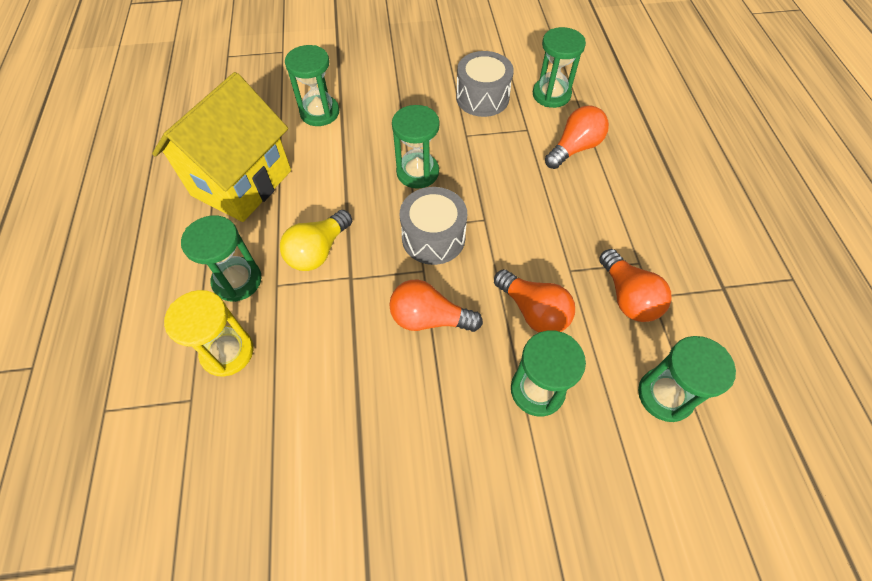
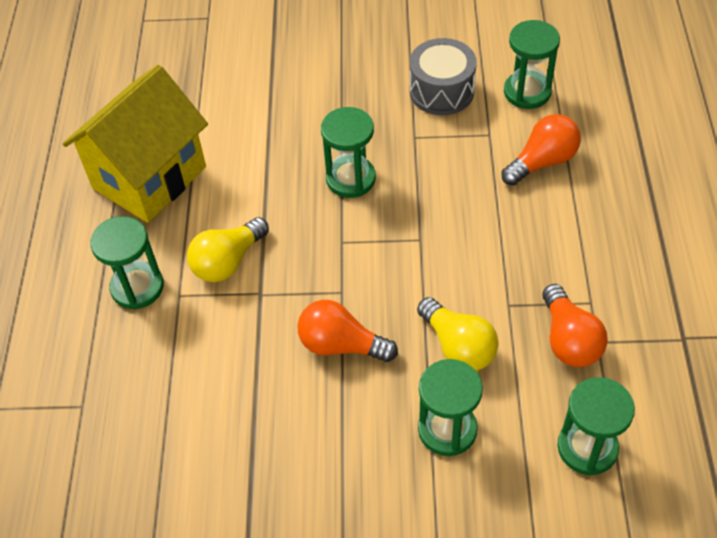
camera: 10 degrees right, 5 degrees down
(227, 352) = (122, 361): yellow hourglass -> none
(319, 112) = (245, 98): green hourglass -> none
(433, 238) = (358, 256): grey drum -> none
(533, 311) = (458, 346): orange light bulb -> yellow light bulb

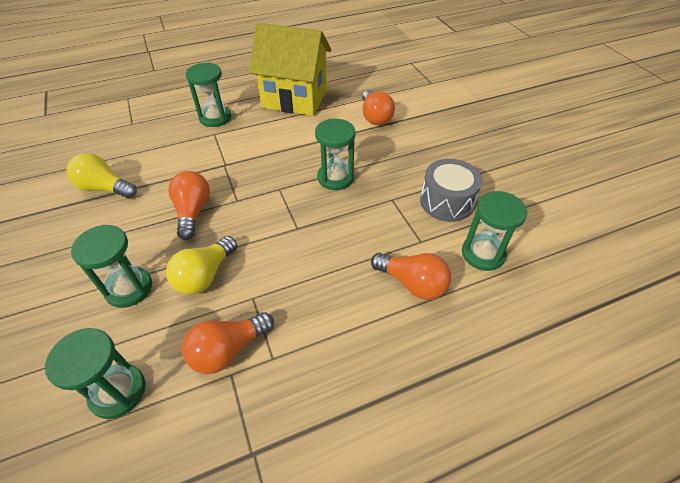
camera: 65 degrees right, 5 degrees down
(228, 261) = (245, 145): yellow light bulb -> yellow light bulb (105, 188)
(249, 101) = (375, 117): none -> orange light bulb

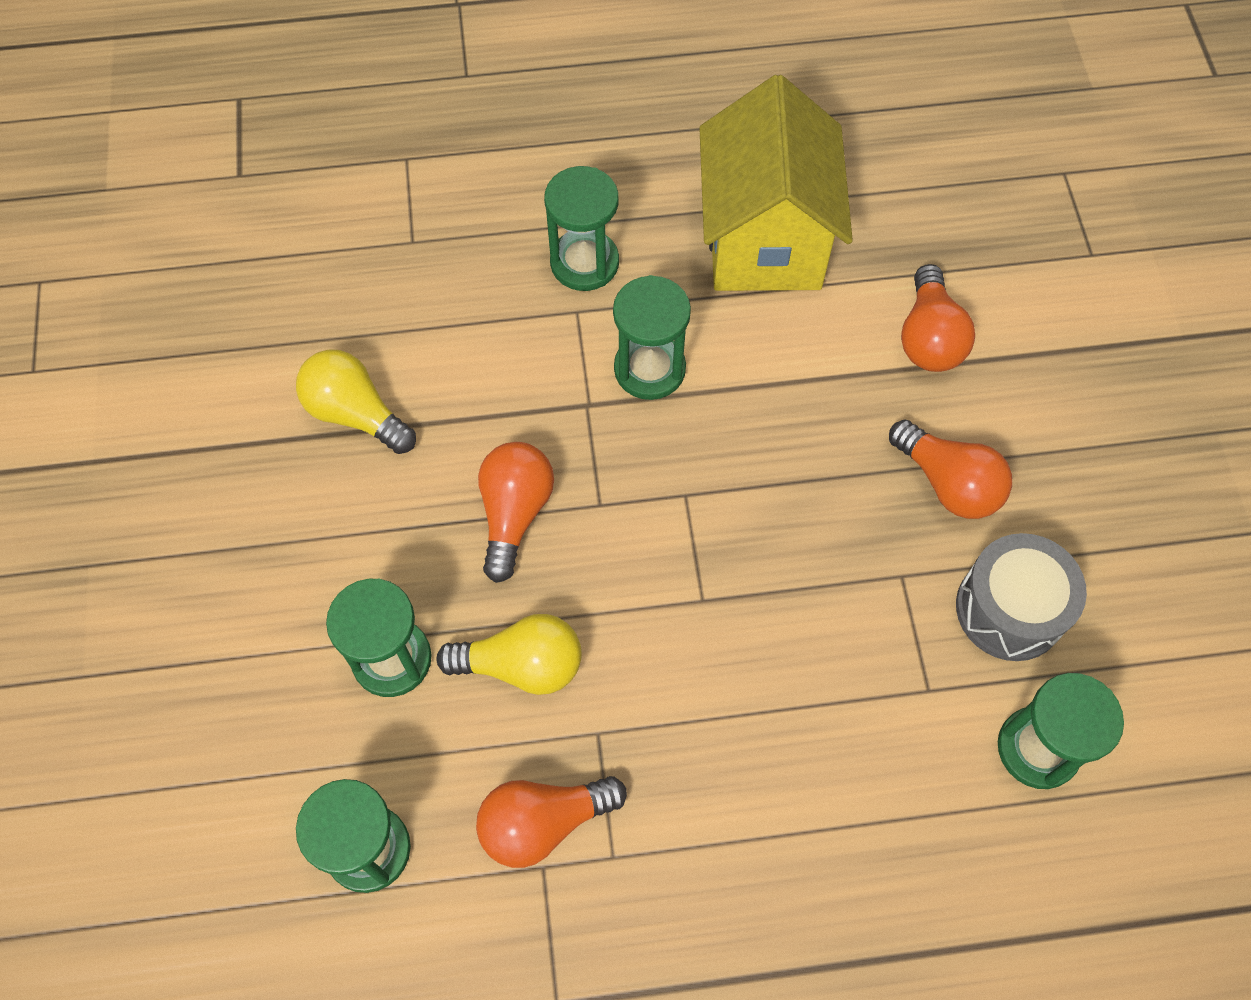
camera: 15 degrees right, 15 degrees up
(205, 275) = (522, 665): yellow light bulb -> yellow light bulb turned 135 degrees counterclockwise
(295, 99) = (764, 240): yellow house -> yellow house turned 60 degrees clockwise
(335, 178) = (802, 493): green hourglass -> green hourglass (649, 369)
(412, 283) = (884, 777): orange light bulb -> orange light bulb (948, 483)

